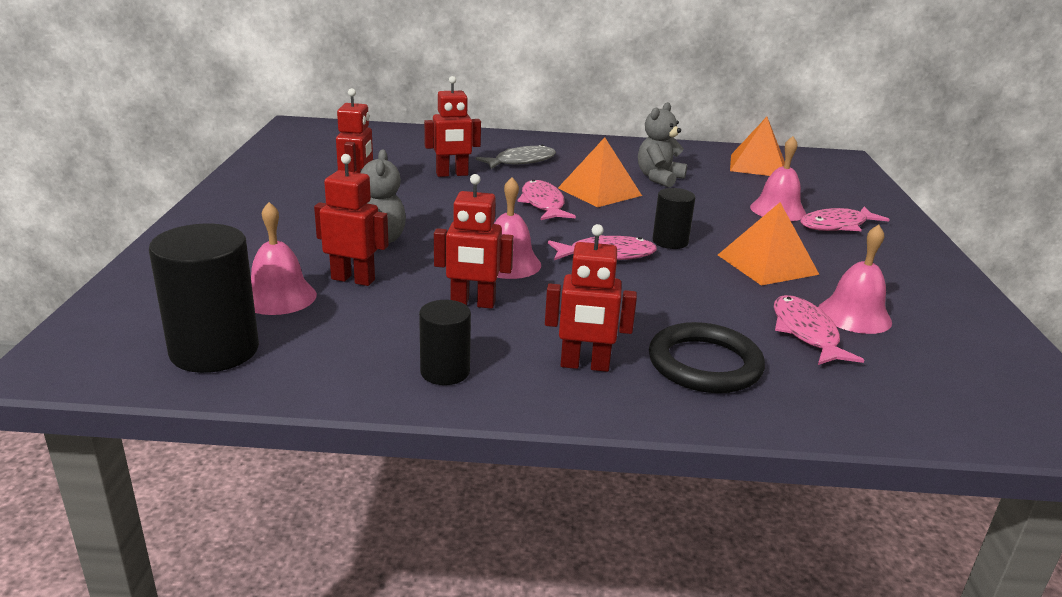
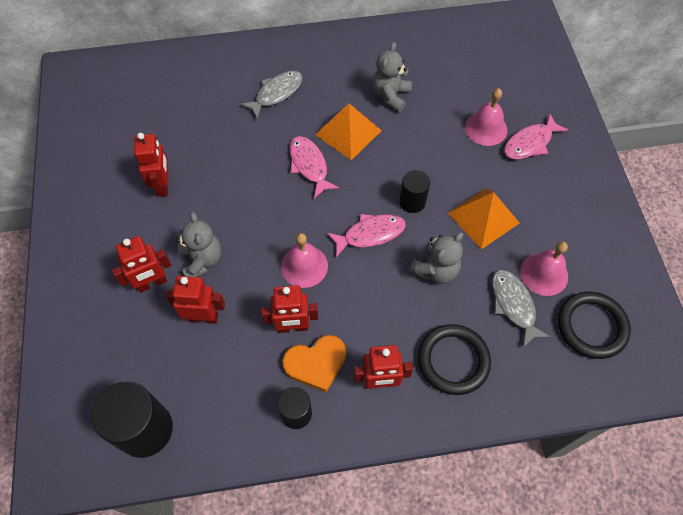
camera: 10 degrees left, 35 degrees up
(279, 297) = (161, 354): pink bell -> none
(452, 174) = (227, 132): red robot -> red robot (152, 283)
(493, 335) = (316, 363): none -> orange heart
(692, 291) = (435, 270): none -> grey teddy bear
(757, 165) = (465, 50): orange pyramid -> none
(806, 333) = (513, 305): pink fish -> grey fish
(932, 368) = (591, 326): none -> black ring

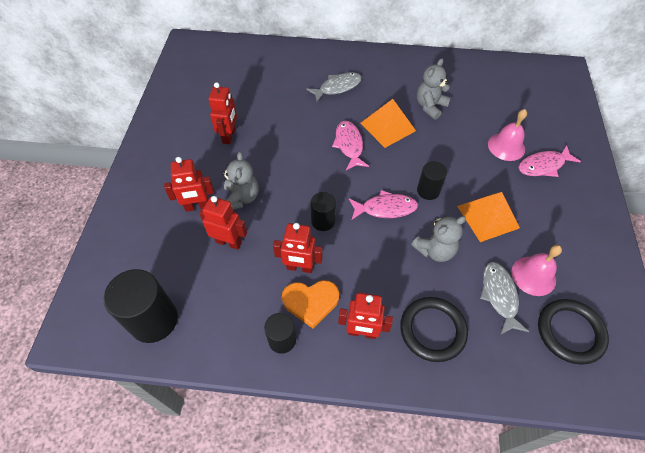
camera: 15 degrees right, 5 degrees down
(304, 266) = (323, 221): pink bell -> black cylinder

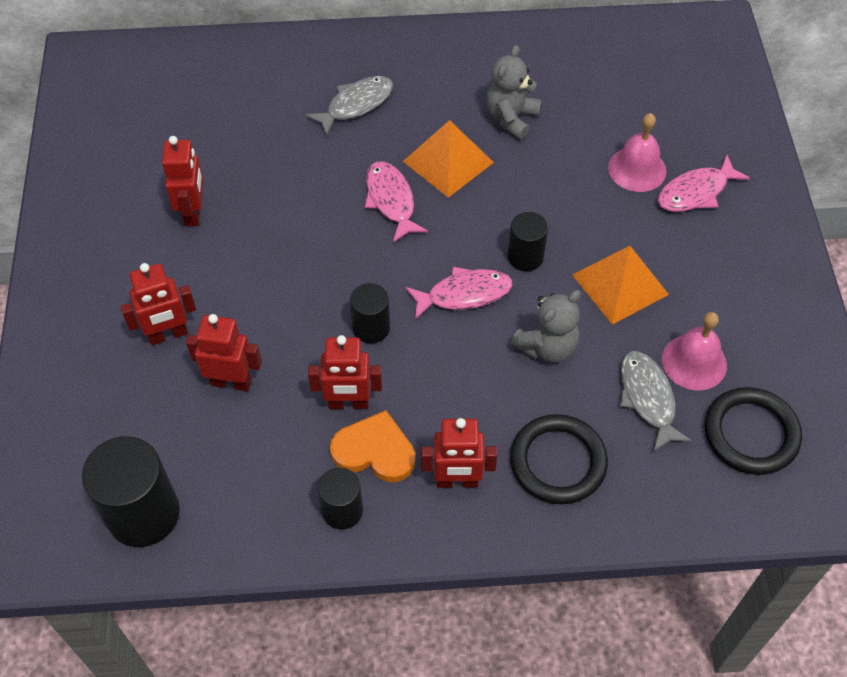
camera: 10 degrees left, 0 degrees up
(241, 198) = (236, 310): grey teddy bear -> none
(311, 302) = (374, 451): orange heart -> orange heart turned 150 degrees counterclockwise

